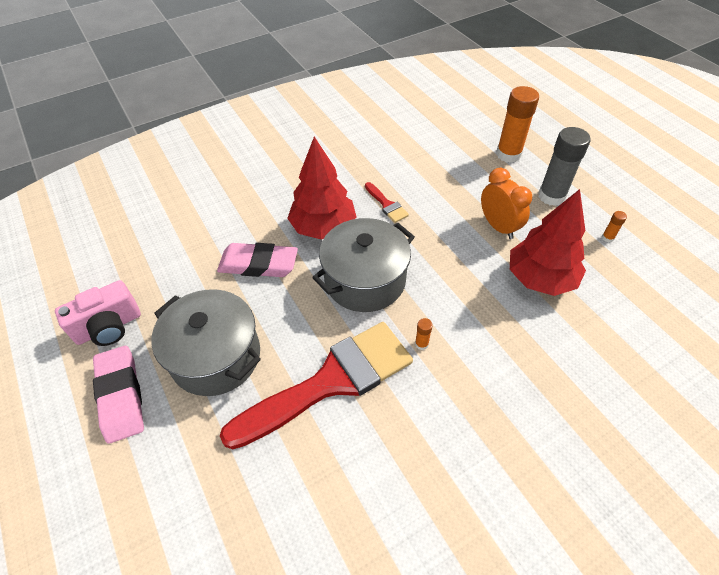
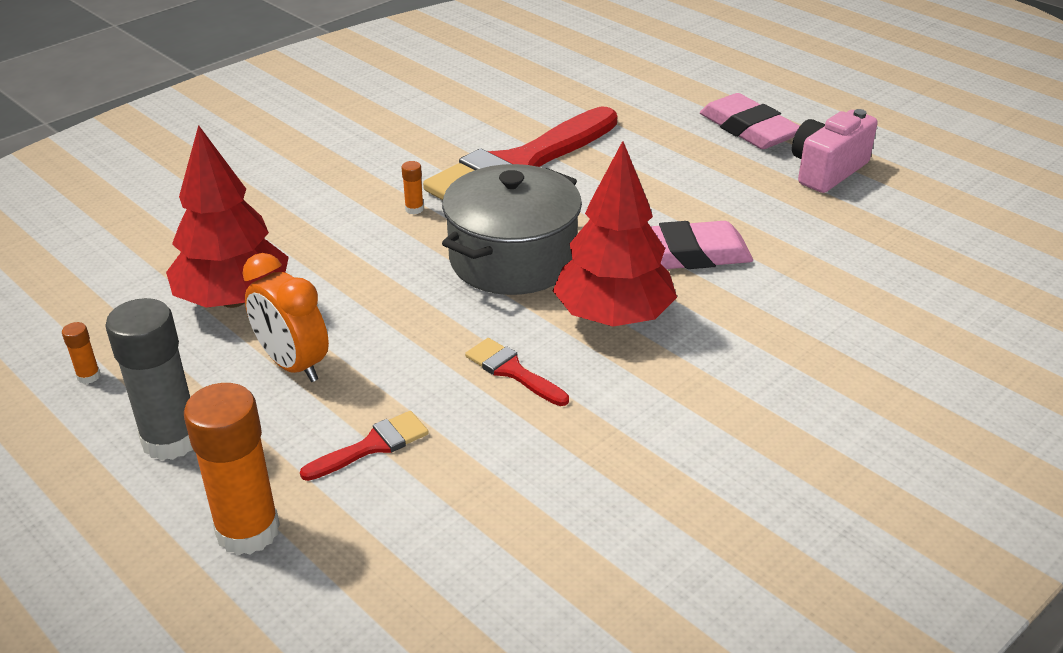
camera: 165 degrees right, 15 degrees down
(216, 356) = (669, 167): grey pot -> none
(458, 179) = (372, 446): none -> red brush

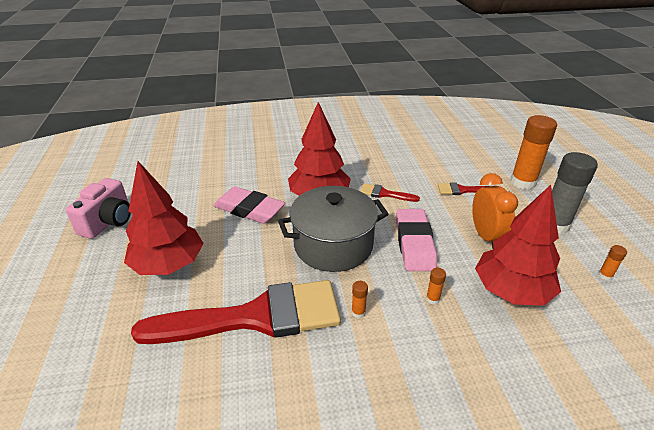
camera: 145 degrees left, 0 degrees up
(335, 253) = (432, 299): none -> orange glue stick
(512, 371) = (384, 194): red brush -> red brush turned 120 degrees clockwise
(676, 166) = (168, 265): none -> red tree
(748, 129) = (82, 272): pink eraser -> pink eraser (414, 243)
(827, 170) = (108, 222): pink camera -> pink camera turned 60 degrees counterclockwise

